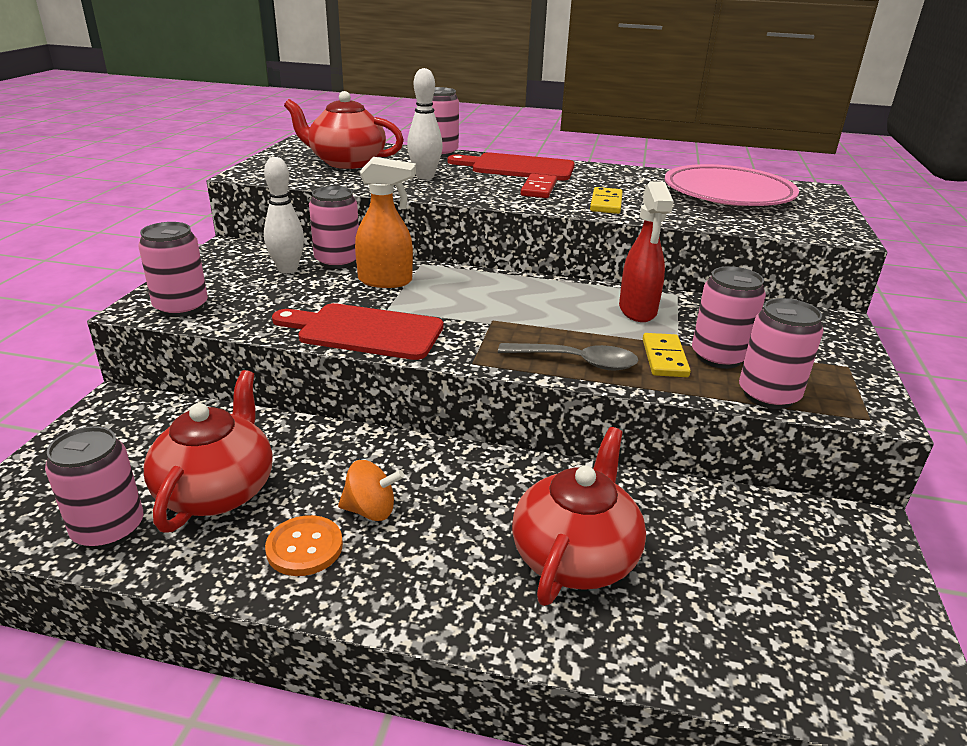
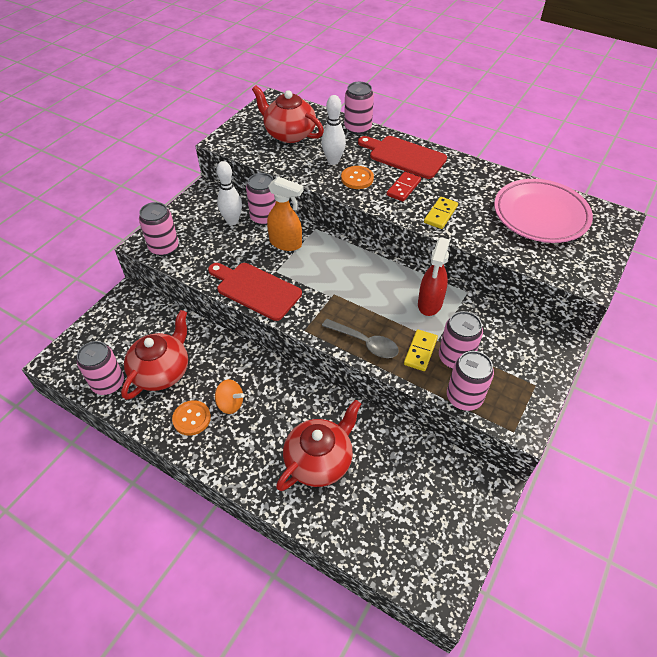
camera: 20 degrees right, 20 degrees up
(469, 187) = (357, 178): none -> orange button

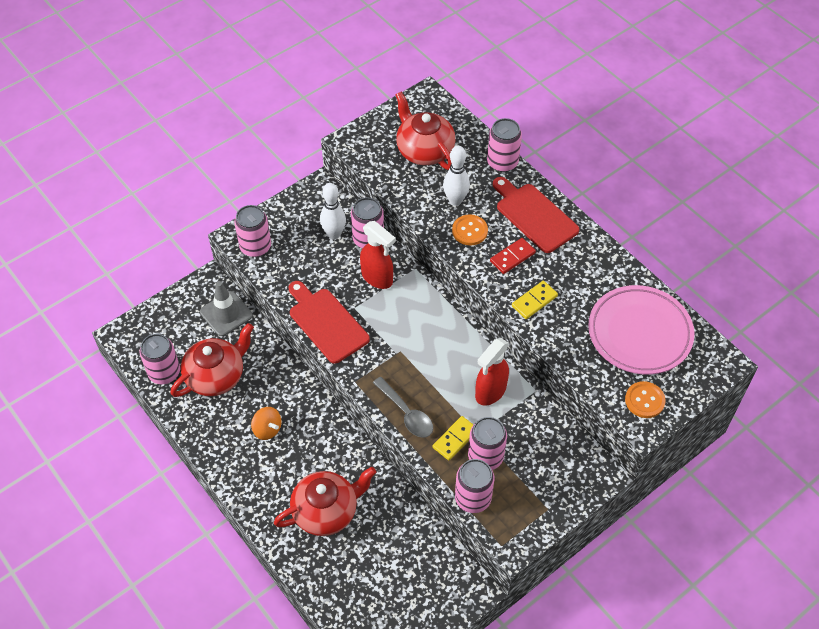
camera: 20 degrees right, 5 degrees up
(153, 317) = (226, 314): none -> grey traffic cone
(191, 418) = (227, 432): orange button -> orange button (644, 400)
(286, 243) = (377, 278): orange spray bottle -> red spray bottle

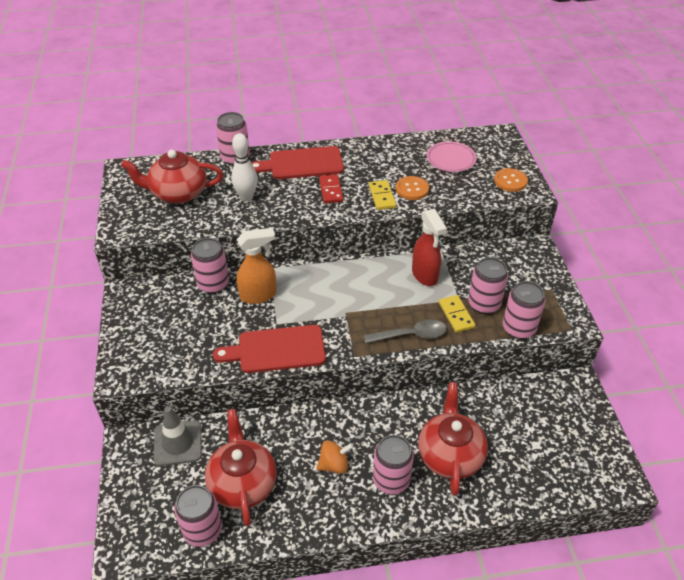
camera: 60 degrees left, 10 degrees down
(255, 247) = (145, 366): pink can -> pink can (391, 480)
(334, 234) = (186, 304): white bowling pin -> none
(377, 278) = (259, 295): red spray bottle -> orange spray bottle
(469, 231) = (284, 202): orange button -> orange button (412, 189)
(639, 333) = (451, 159): pink plate -> pink plate, size x0.57

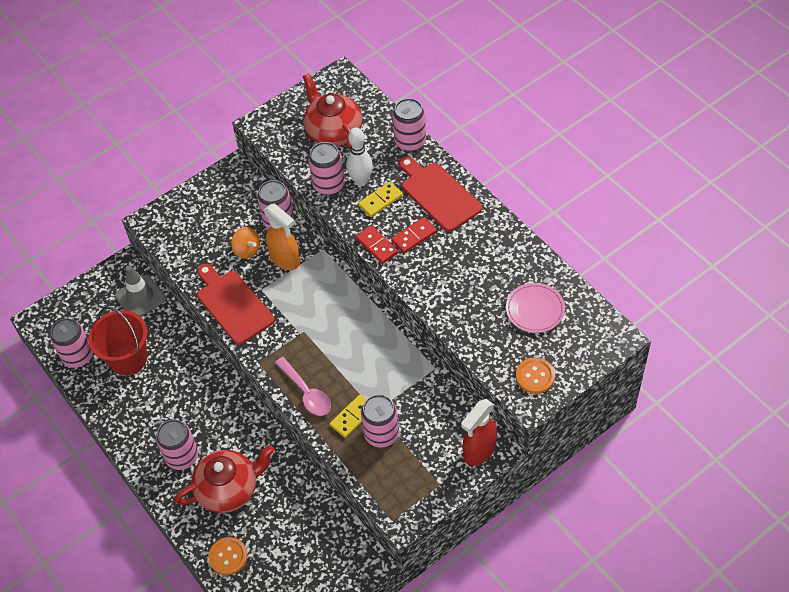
camera: 65 degrees right, 10 degrees up
(242, 483) = (128, 358): red teapot -> red bucket
(321, 213) = (377, 246): none -> red domino
(334, 465) = (175, 410): orange spinning top -> orange spinning top (247, 250)
(382, 196) = (432, 280): yellow domino -> yellow domino (380, 200)
(411, 335) = (306, 392): grey spoon -> pink spoon
(412, 189) = (461, 298): orange button -> orange button (228, 557)
(425, 275) = (390, 370): red spray bottle -> red spray bottle (479, 451)
(518, 328) = (366, 474): pink can -> pink can (329, 185)

